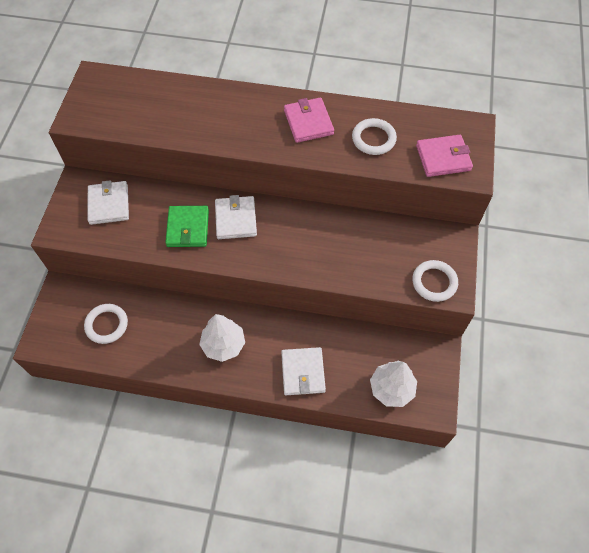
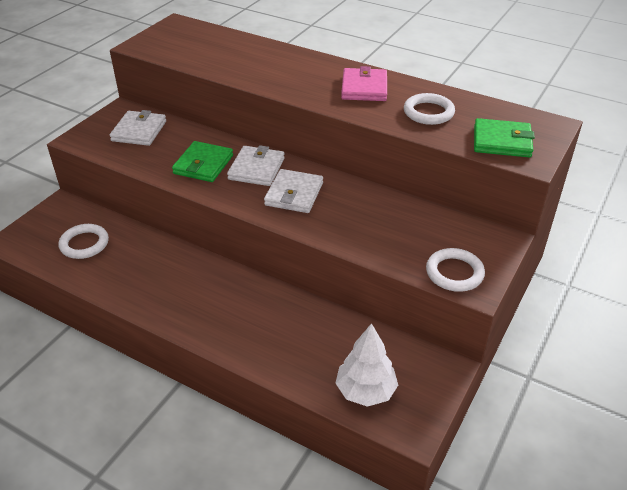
camera: 20 degrees right, 20 degrees down
(223, 345) = (192, 293): white tree -> none
(303, 372) = (266, 343): white wallet -> white wallet (294, 194)
(443, 158) = (502, 141): pink wallet -> green wallet

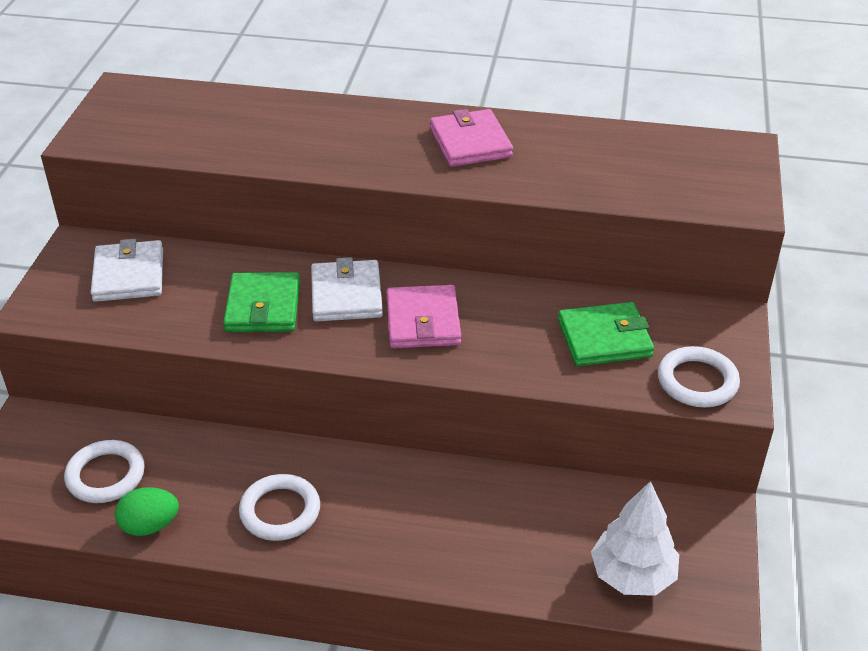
camera: 20 degrees left, 0 degrees up
(92, 278) = (150, 526): none -> green egg
(294, 194) = (423, 321): white wallet -> pink wallet
(428, 112) = (579, 162): white ring -> white ring (280, 511)
(502, 141) = (696, 185): green wallet -> green wallet (604, 338)

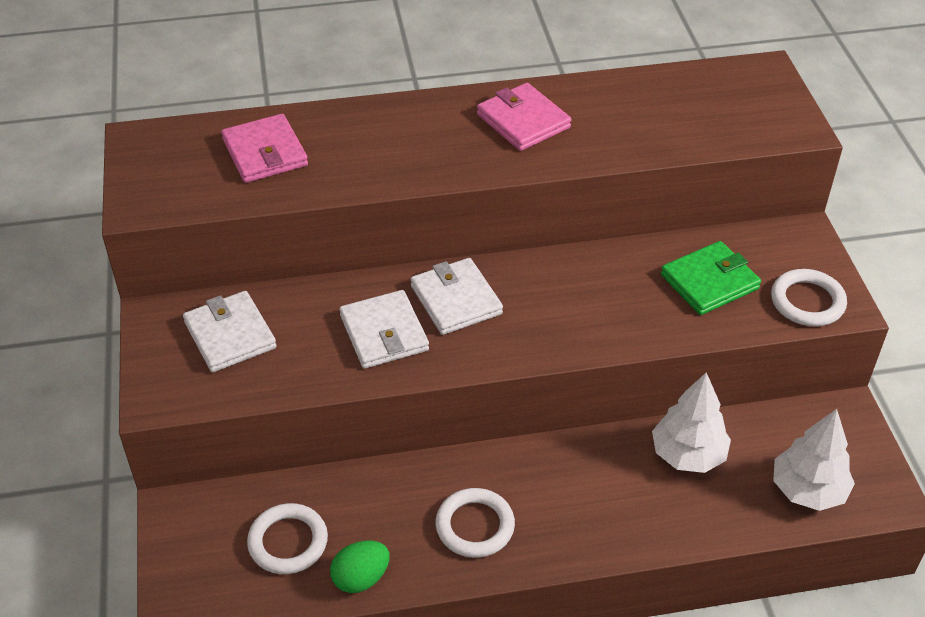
camera: 20 degrees left, 5 degrees up
(263, 307) = (384, 333): green wallet -> white wallet
(423, 321) = (541, 308): pink wallet -> pink wallet (265, 153)
(525, 506) = (688, 455): none -> white tree

